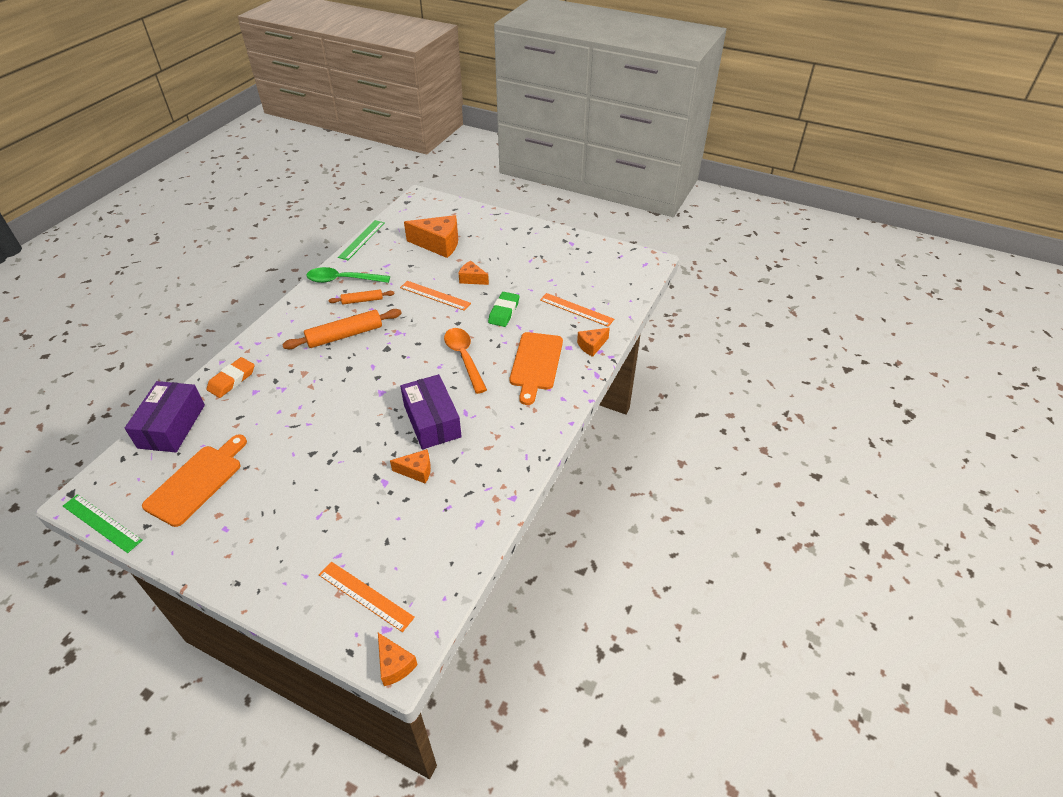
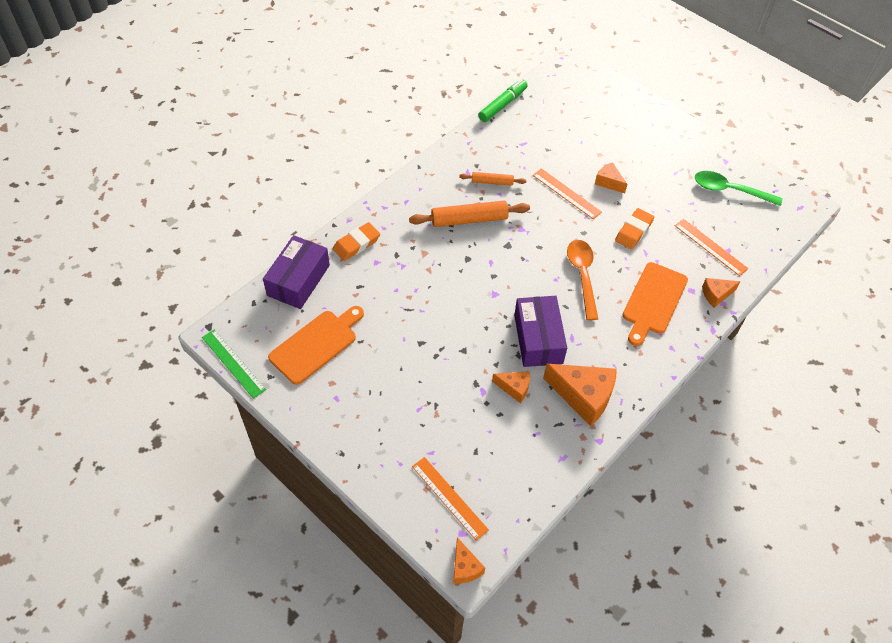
camera: 15 degrees right, 10 degrees up
(343, 280) = (476, 152): green spoon -> green spoon (730, 190)
(362, 240) = (503, 105): green ruler -> green marker
(438, 244) = (582, 129): orange cheese -> orange cheese (583, 396)
(504, 312) = (633, 231): green eraser -> orange eraser

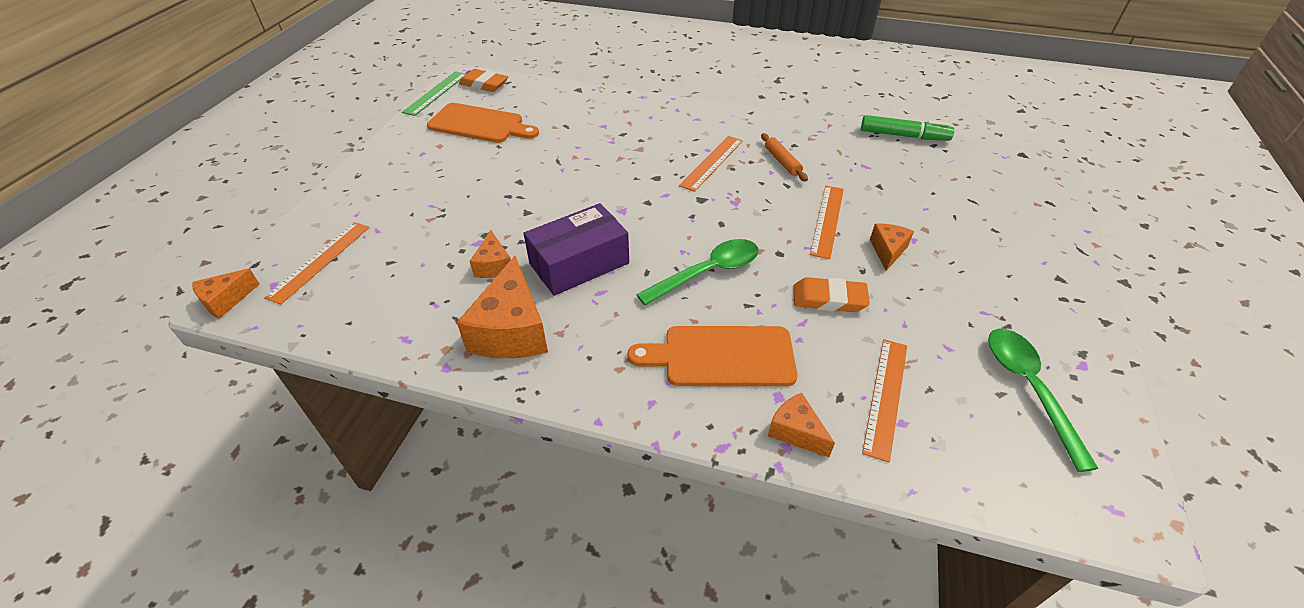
camera: 65 degrees right, 10 degrees down
(298, 280) = (548, 94): purple box -> none
(356, 244) = (616, 109): orange eraser -> orange eraser (484, 84)
(469, 219) = (712, 162): orange rolling pin -> orange ruler
(582, 276) = (707, 272): orange spoon -> green spoon

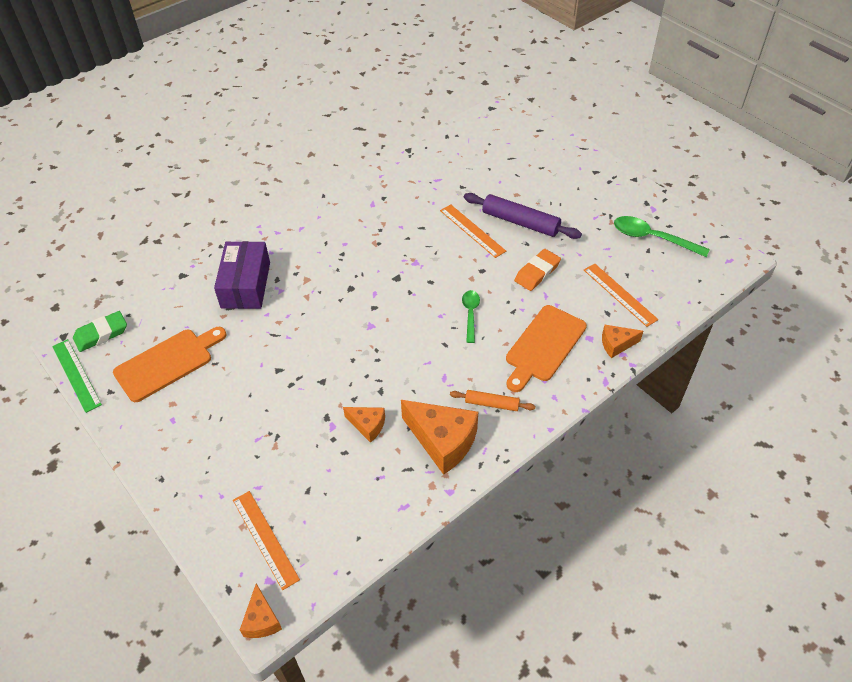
camera: 55 degrees left, 5 degrees up
(484, 84) = (101, 334): orange eraser -> green eraser
(579, 263) = (406, 376): purple box -> purple box (246, 285)
(707, 272) = (470, 314): green spoon -> green spoon, size x0.63
(712, 162) = (362, 250): orange ruler -> none
(782, 162) = (396, 215): orange rolling pin -> orange rolling pin (492, 404)
(887, 251) = (520, 222): orange cheese -> purple rolling pin
(903, 136) = (425, 142): green marker -> none

